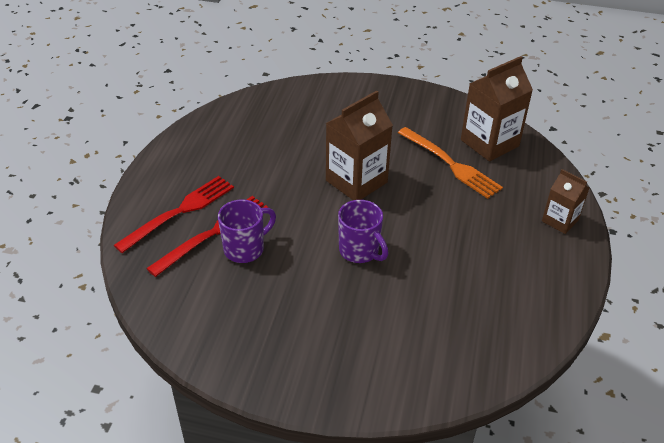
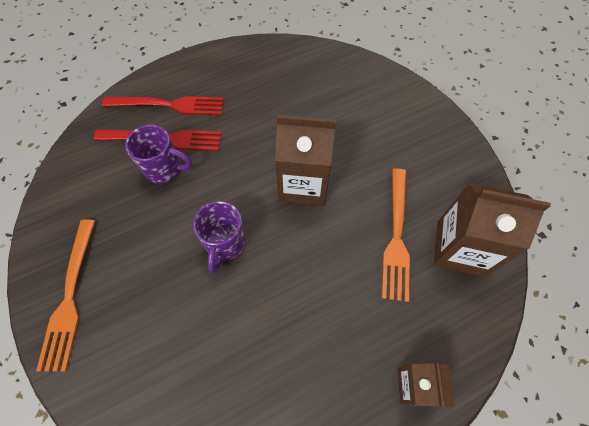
camera: 50 degrees right, 20 degrees up
(305, 370) = (70, 298): none -> orange fork

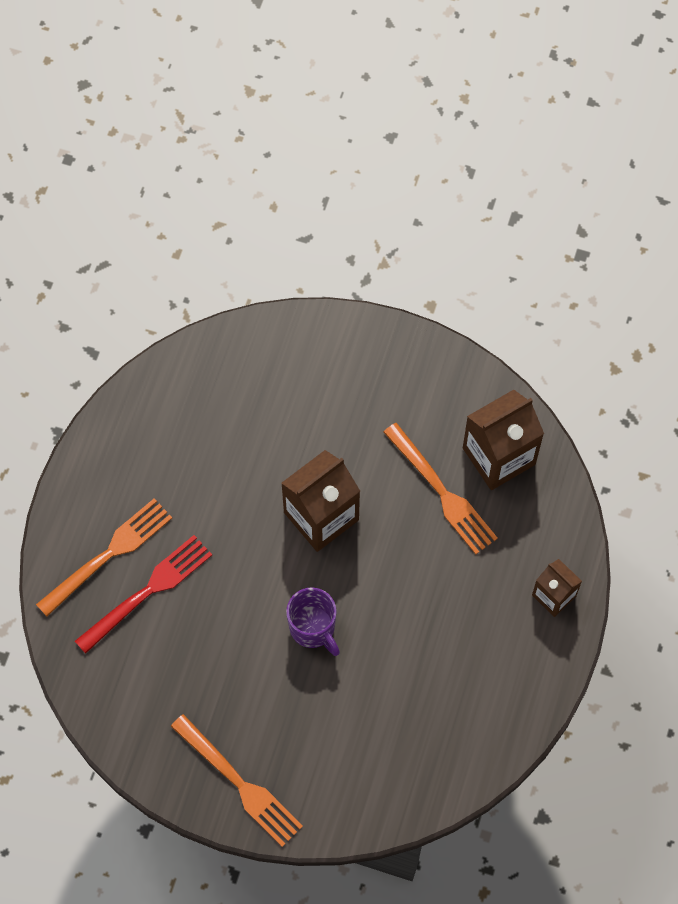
camera: 45 degrees left, 5 degrees up
(164, 169) = (184, 617): purple mug -> none
(169, 105) = (109, 554): red fork -> orange fork

